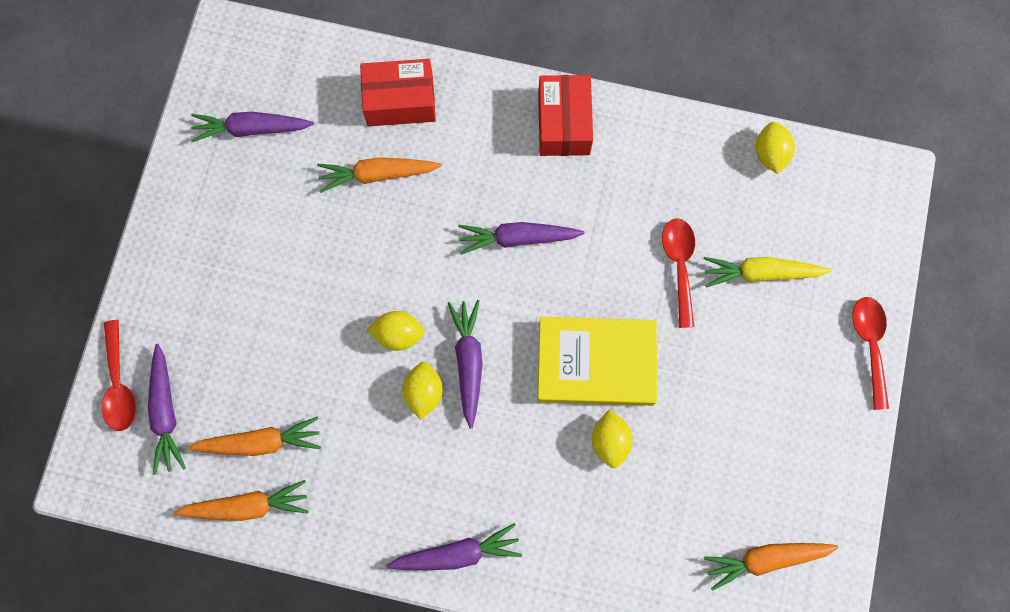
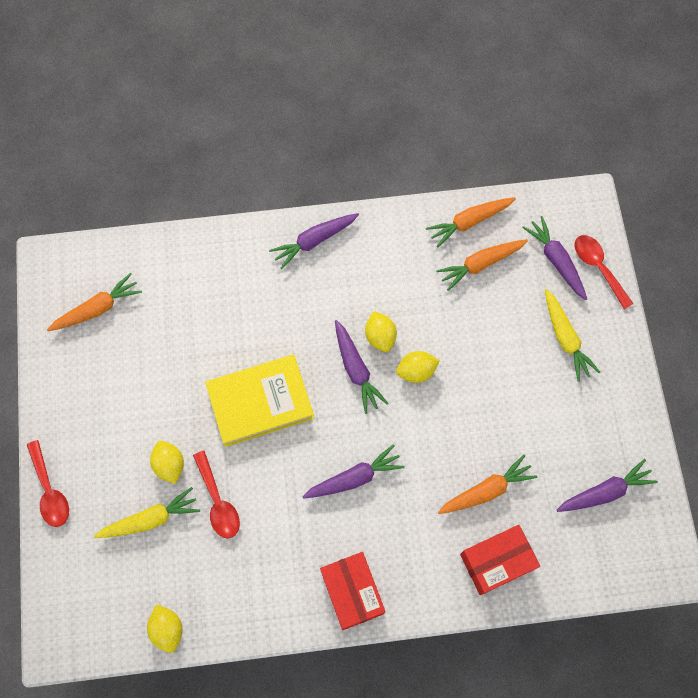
camera: 160 degrees right, 5 degrees down
(206, 311) = (565, 338): none -> yellow carrot
(610, 441) = (232, 350): yellow lemon -> yellow lemon (169, 465)

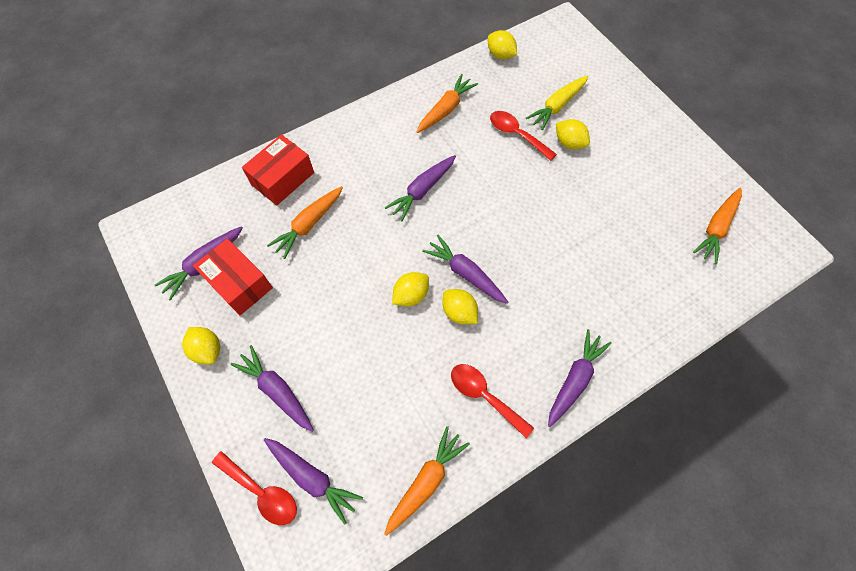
camera: 155 degrees right, 5 degrees down
(50, 490) = (639, 95): red spoon -> red spoon (484, 396)
(260, 402) = (530, 213): yellow book -> none
(352, 592) = (385, 119): red box -> red box (239, 283)
(480, 264) = (393, 434): orange carrot -> orange carrot (446, 109)
(565, 338) = (277, 390): yellow carrot -> purple carrot
(618, 401) = (207, 350): none -> yellow lemon

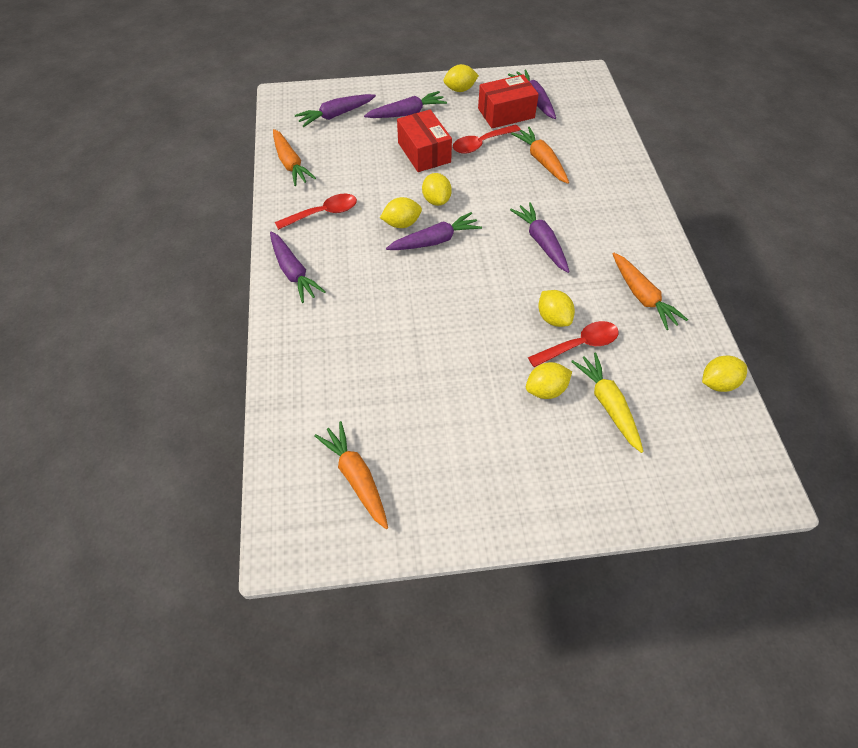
camera: 115 degrees right, 10 degrees down
(262, 491) = (345, 93): red spoon -> red spoon (481, 144)
(283, 178) = (600, 157): red box -> red box (424, 152)
(501, 157) = (553, 318): none -> yellow lemon

